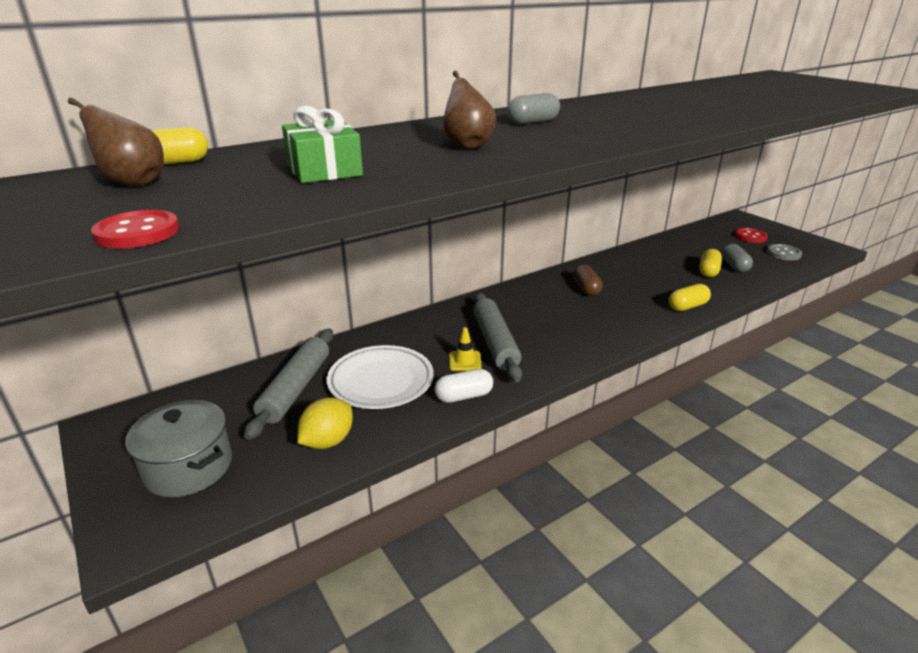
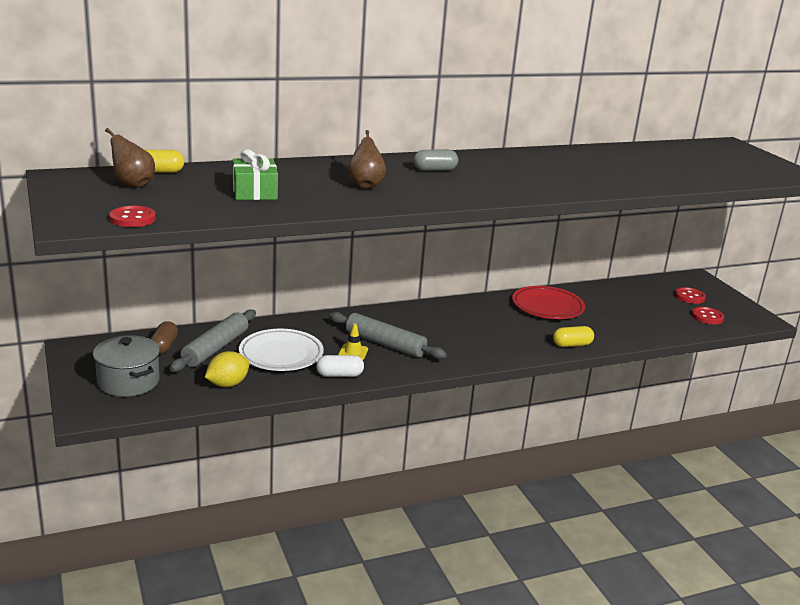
camera: 10 degrees right, 5 degrees down
(495, 343) = (385, 344): grey rolling pin -> grey rolling pin turned 60 degrees counterclockwise
(586, 289) = (491, 316): brown capsule -> brown capsule (164, 346)
(633, 269) = (547, 307): none -> red plate
(708, 271) = (617, 320): yellow capsule -> none
(734, 266) = (647, 320): grey capsule -> none
(783, 254) = (707, 317): grey button -> red button

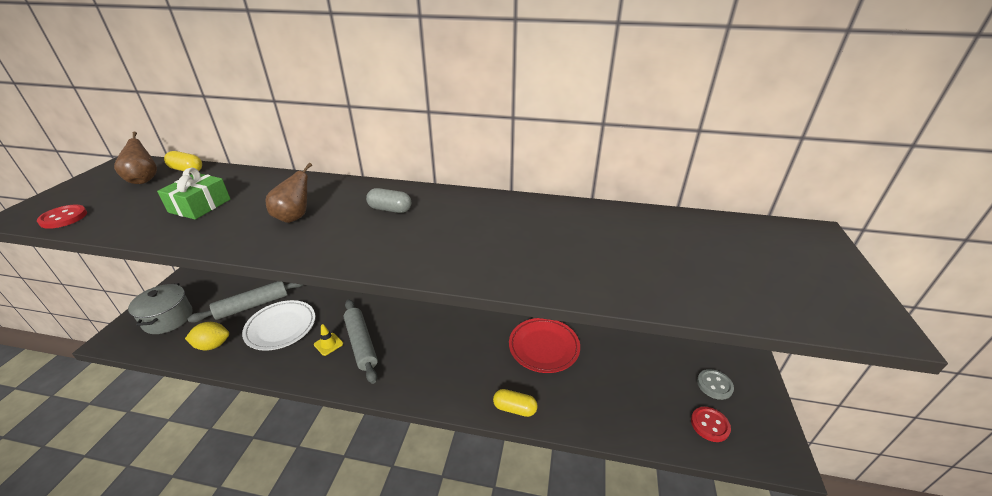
camera: 35 degrees right, 10 degrees up
(164, 346) = (228, 292): brown capsule -> none
(339, 375) = (289, 366): white capsule -> none
(689, 297) = (714, 385): red button -> grey button

